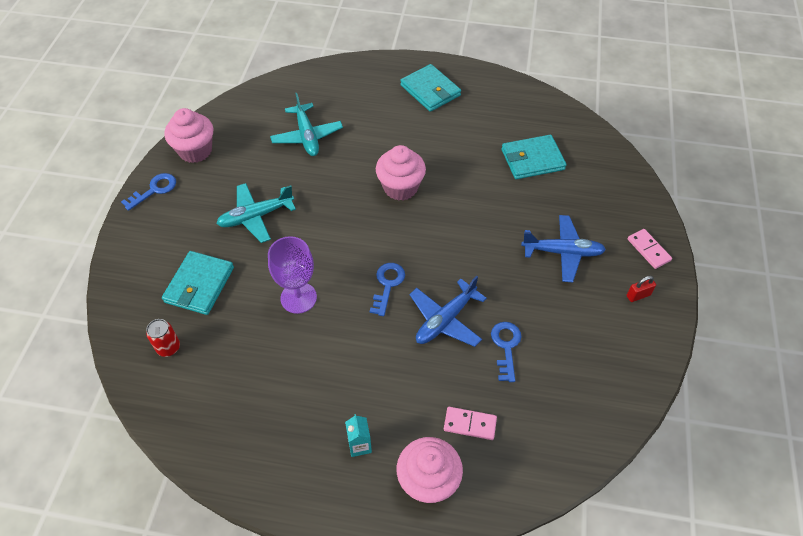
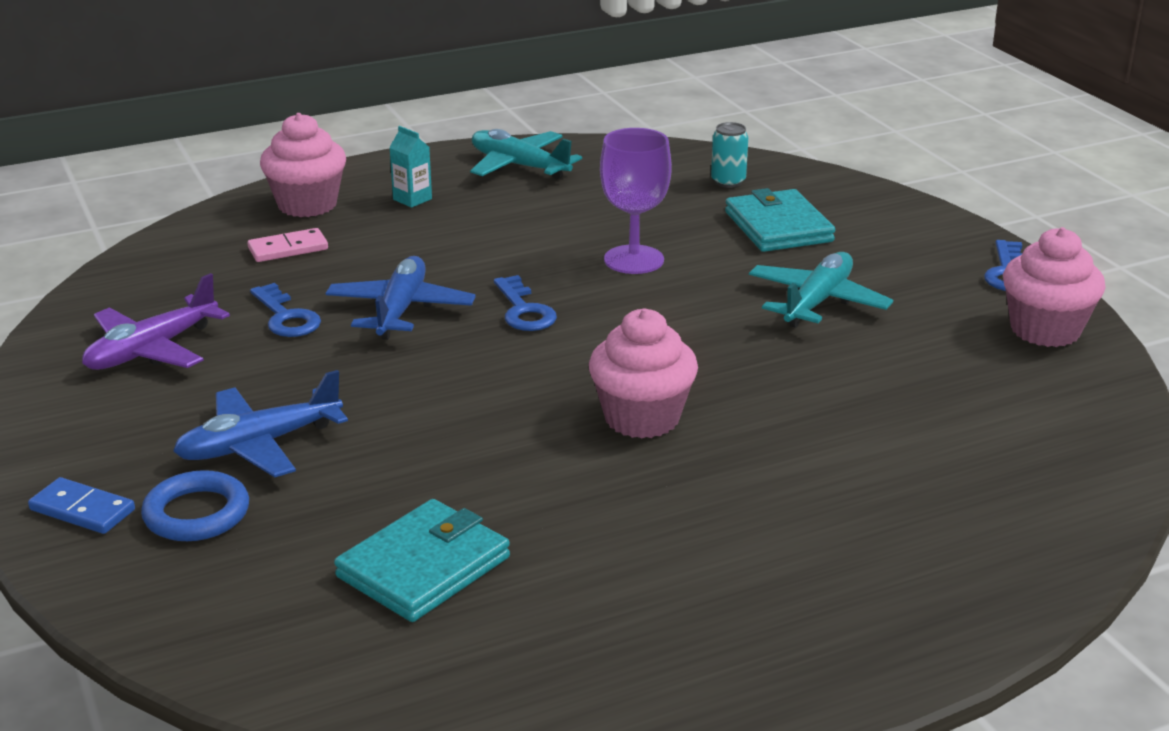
camera: 145 degrees right, 25 degrees down
(168, 347) = (728, 182): red can -> turquoise can
(307, 136) = (911, 420): turquoise plane -> turquoise plane (519, 166)
(430, 90) = (796, 610): turquoise wallet -> none
(587, 354) = (152, 350): none -> purple plane
(603, 225) = (196, 513): none -> blue ring
(638, 295) = (85, 440): red padlock -> none
(648, 250) = (82, 510): pink domino -> blue domino

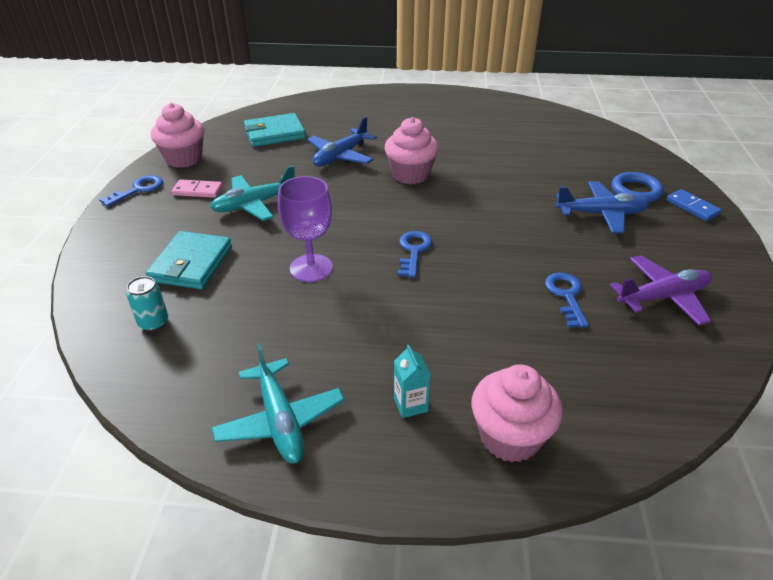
camera: 150 degrees left, 10 degrees up
(288, 249) = (546, 373): pink domino -> pink domino (197, 191)
(400, 310) = (488, 277): blue plane -> blue plane (340, 156)
(423, 567) = (543, 148): turquoise wallet -> turquoise wallet (274, 133)

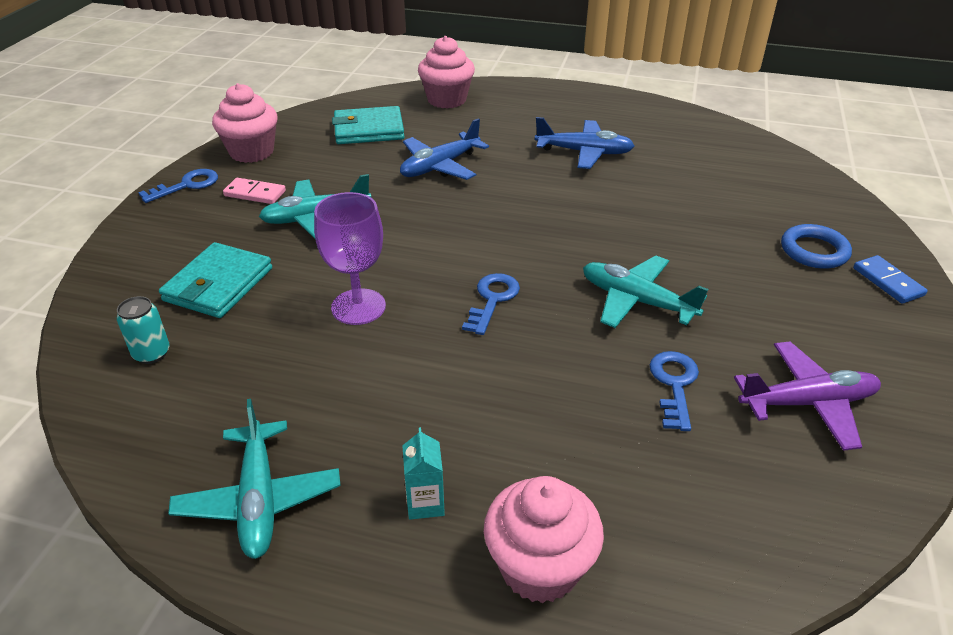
camera: 10 degrees right, 0 degrees up
(411, 175) = (520, 199): pink cupcake -> pink cupcake (447, 100)
(521, 240) = (636, 301): none -> turquoise plane
(601, 214) = (756, 277): blue plane -> blue plane (584, 152)

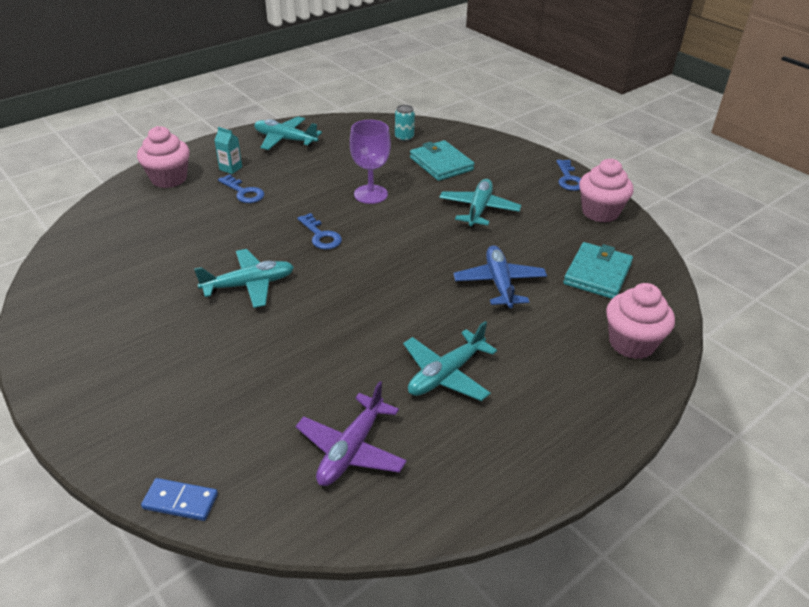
camera: 125 degrees right, 0 degrees up
(255, 193) = (533, 198): pink domino -> none
(584, 152) = (446, 374): blue plane -> turquoise plane
(674, 384) = (181, 258): blue key -> blue key (243, 192)
(808, 403) = (105, 293): purple plane -> purple plane (351, 449)
(814, 251) = (171, 407): blue ring -> none
(887, 282) = (97, 417): blue domino -> blue domino (180, 501)

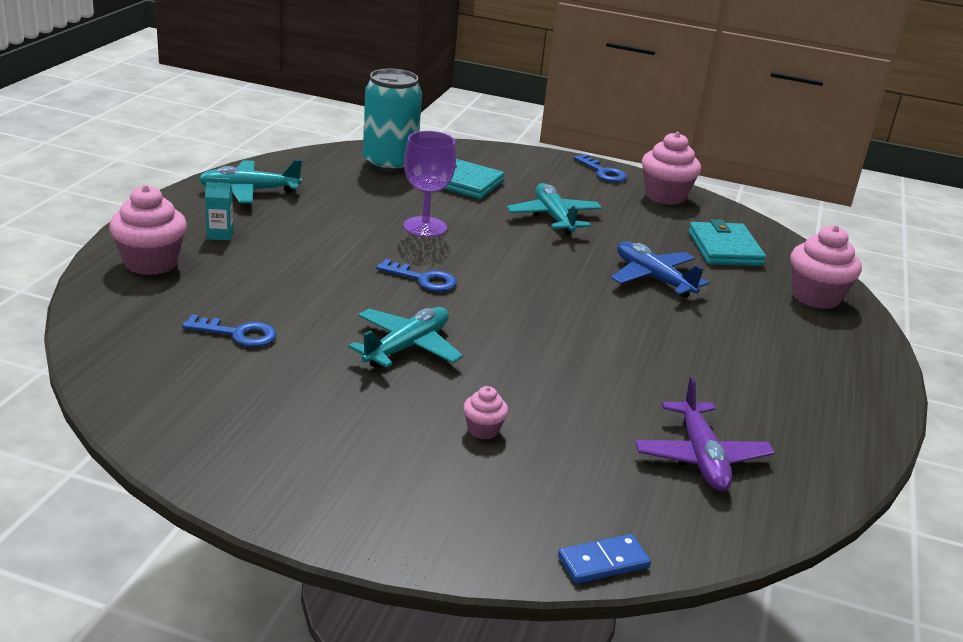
camera: 35 degrees left, 10 degrees down
(224, 365) = (483, 430): none -> pink cupcake
(243, 192) = (272, 256): blue key -> blue key (238, 334)
(404, 138) = (389, 164): turquoise can -> turquoise can, size x2.19
(446, 374) = (702, 368): turquoise plane -> none

